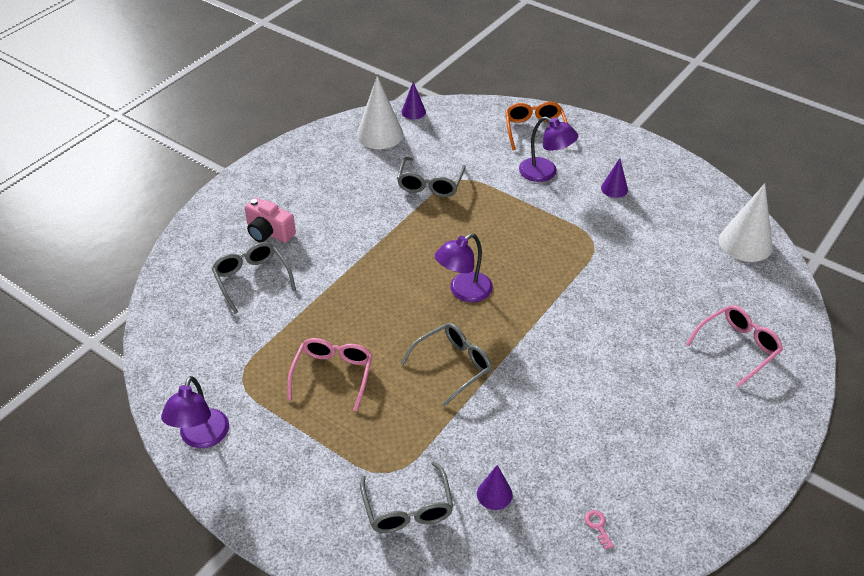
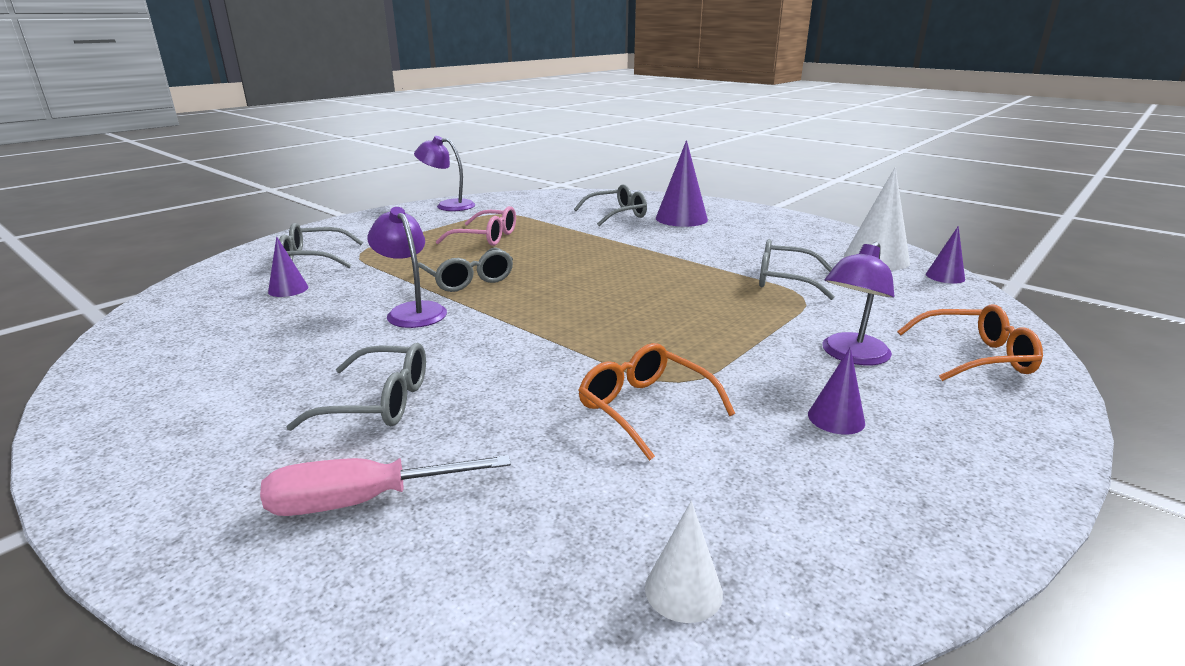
camera: 95 degrees right, 20 degrees down
(269, 232) = (681, 219): pink camera -> purple cone
(463, 291) = (581, 289): purple lamp -> purple lamp (412, 311)
(598, 526) = (186, 334): pink key -> none
(626, 254) = (644, 408): none -> orange glasses
(655, 367) = (379, 402): none -> grey glasses
(738, 347) = (364, 501): pink glasses -> pink screwdriver
(745, 243) = (683, 590): white cone -> white cone, size x0.54

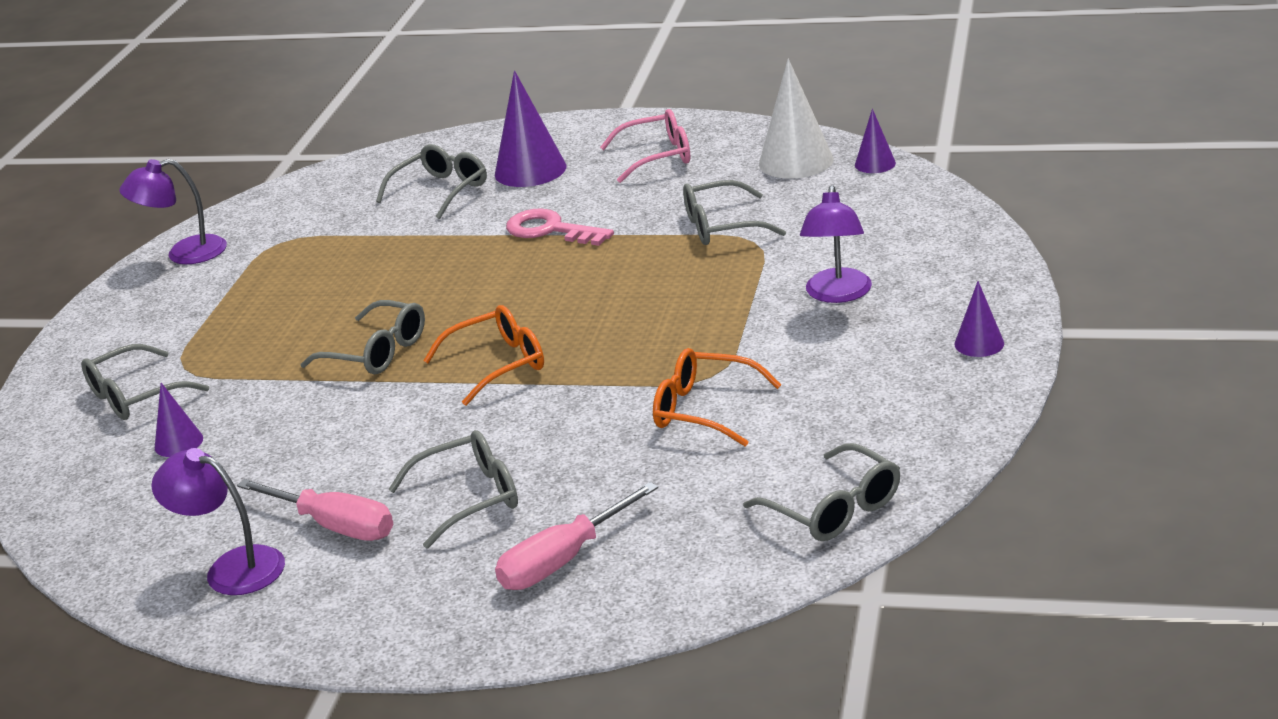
camera: 25 degrees left, 5 degrees up
(269, 380) = (334, 526): none -> pink screwdriver
(412, 311) = (368, 410): purple lamp -> purple lamp (232, 567)
(486, 237) = (316, 287): pink glasses -> pink glasses (658, 156)
(659, 249) = (550, 230): none -> pink key
(683, 590) = (834, 509): white cone -> grey glasses
(836, 418) = (859, 358): purple cone -> purple cone (979, 343)
(976, 357) = (939, 255): orange glasses -> orange glasses (498, 364)

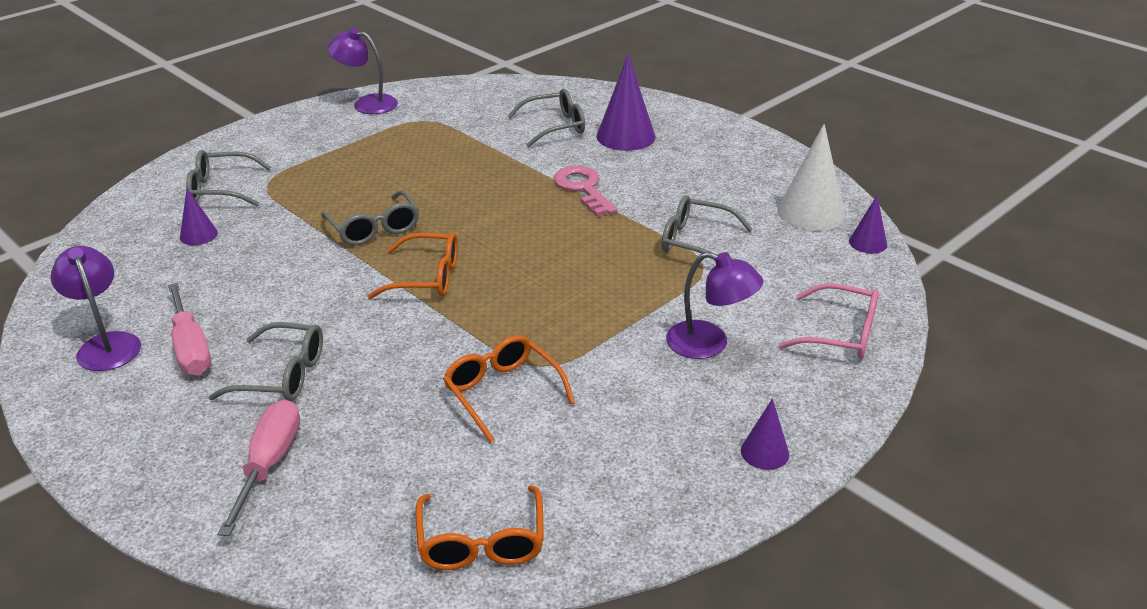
camera: 30 degrees right, 5 degrees up
(564, 560) = (269, 465): pink screwdriver -> pink screwdriver turned 105 degrees clockwise
(658, 156) = (719, 164): pink glasses -> pink glasses (841, 334)
(834, 509) = (481, 542): grey glasses -> orange glasses
(837, 294) = (709, 344): purple lamp -> purple lamp turned 105 degrees counterclockwise

